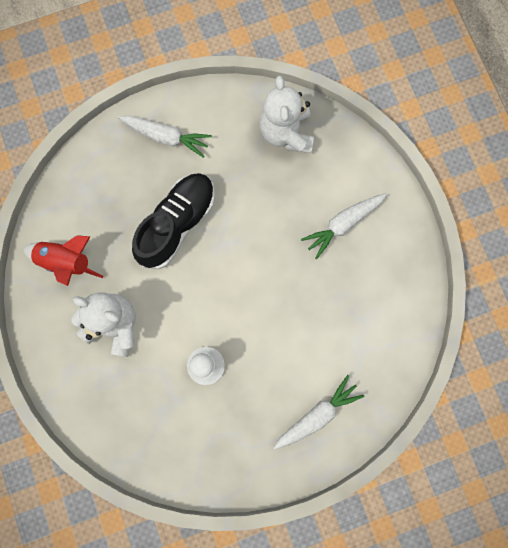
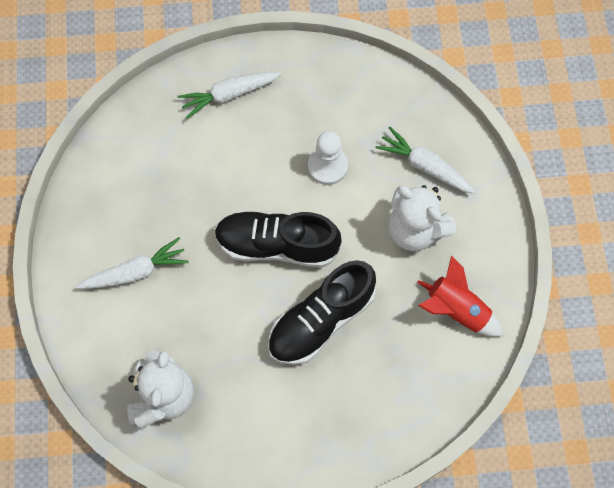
camera: 165 degrees left, 10 degrees down
(166, 137) = (308, 429): white carrot -> white carrot (424, 166)
(231, 279) = (277, 245): none -> black shoe

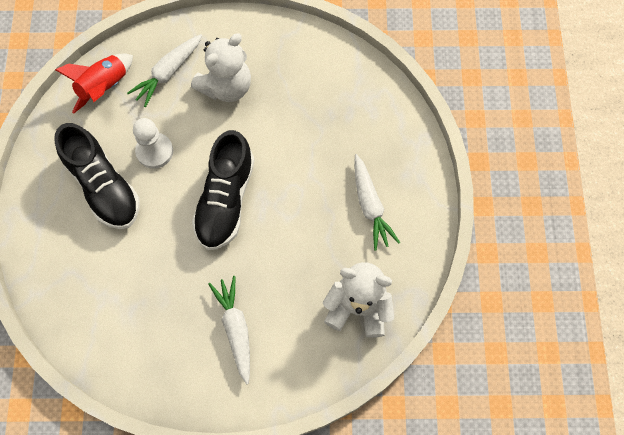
camera: 85 degrees left, 0 degrees up
(229, 95) = (64, 233): white carrot -> white carrot (370, 206)
(321, 320) = (300, 169): black shoe -> black shoe (103, 187)
(456, 310) = (301, 65): red rocket -> red rocket (104, 88)

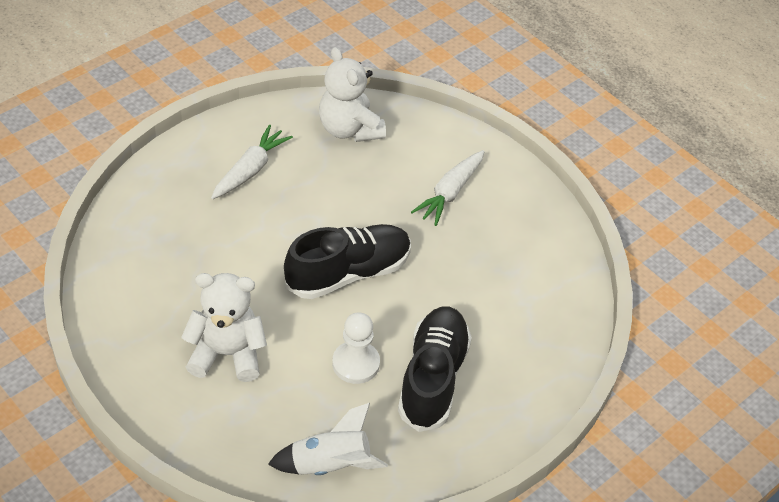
camera: 135 degrees left, 20 degrees down
(104, 88) = (330, 465): red rocket -> white rocket
(168, 73) = (258, 418): white carrot -> none

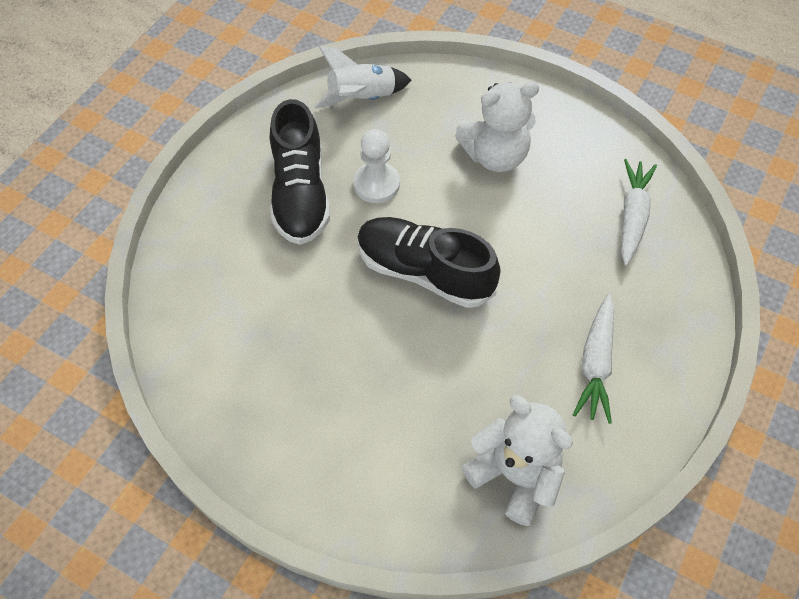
camera: 165 degrees right, 10 degrees up
(348, 273) = (424, 272): black shoe -> black shoe turned 75 degrees clockwise
(450, 193) = (351, 418): white carrot -> white carrot (632, 216)

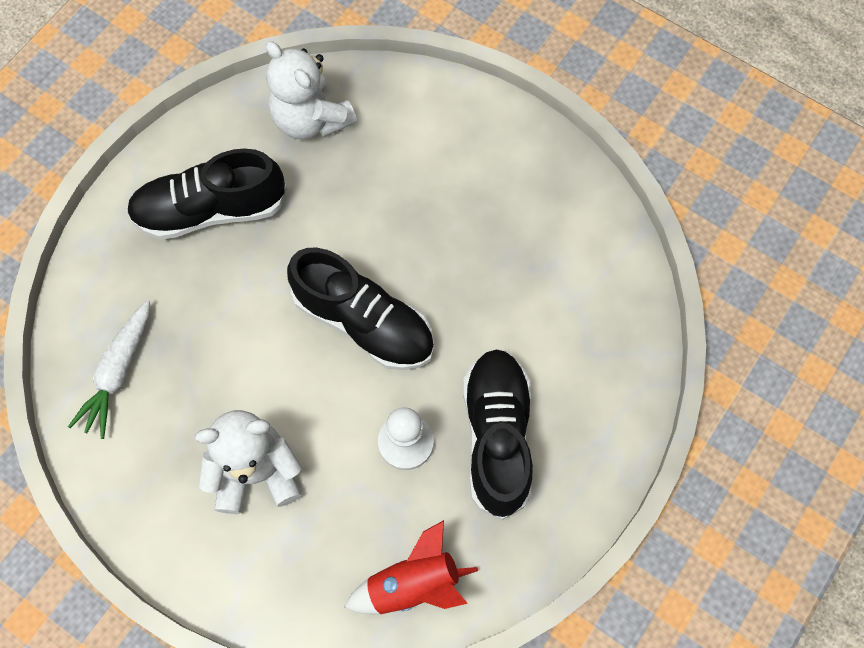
camera: 175 degrees left, 10 degrees up
(362, 98) = (413, 584): white rocket -> red rocket
(595, 363) = (210, 210): white carrot -> black shoe

